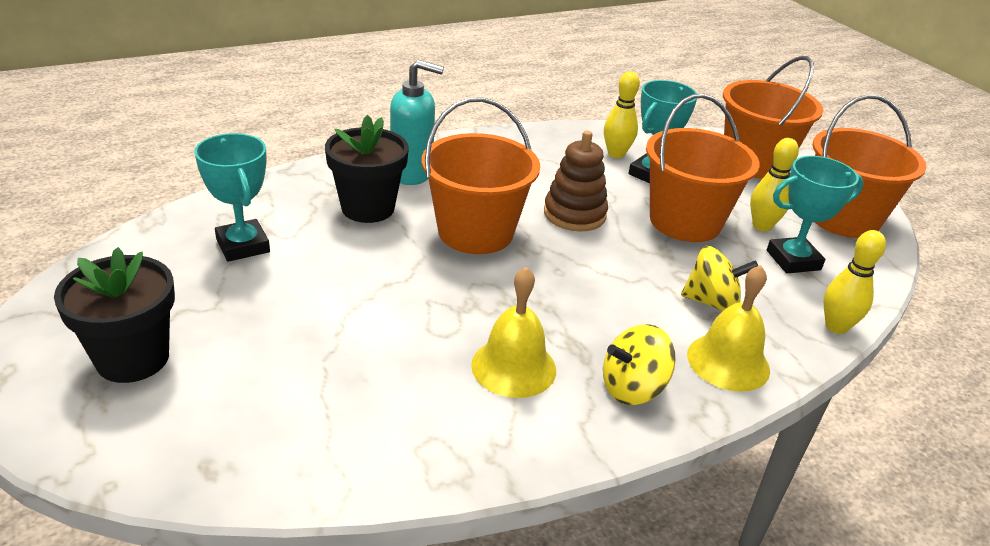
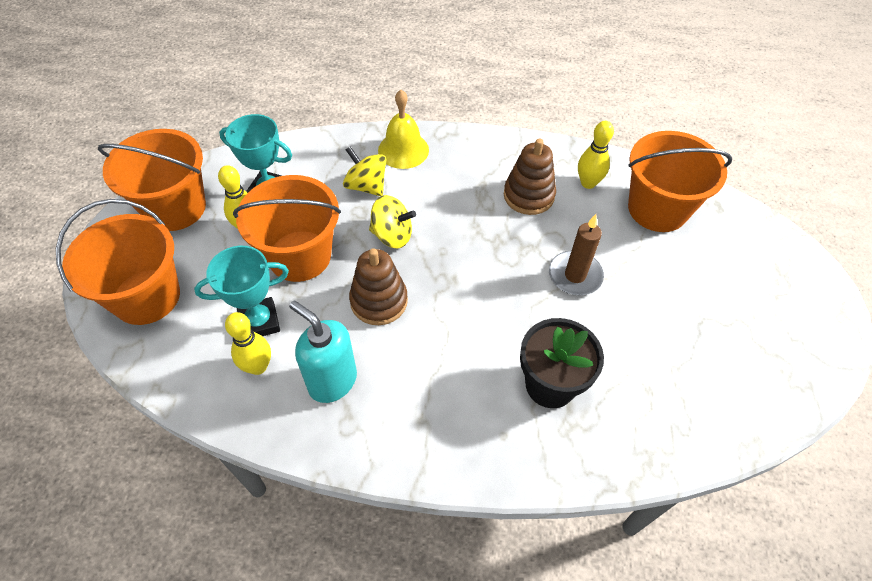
camera: 145 degrees left, 20 degrees up
(133, 358) = (761, 294): black flower pot -> none
(243, 246) = (673, 378): turquoise trophy -> none
(393, 297) = (575, 275): none -> brown candle
(412, 174) = (483, 422): turquoise soap dispenser -> turquoise soap dispenser (332, 381)
(475, 232) = (476, 315): orange bucket -> orange bucket (657, 209)
(513, 367) = (528, 195): yellow bell -> brown stacking toy
(632, 388) = (472, 158): yellow spinning top -> yellow spinning top (392, 235)
(836, 326) = (313, 142): yellow bowling pin -> yellow bowling pin (588, 183)

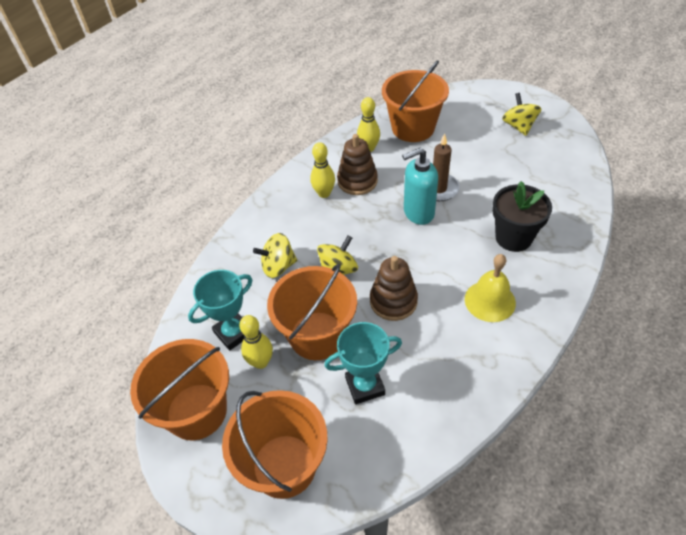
camera: 55 degrees left, 5 degrees down
(258, 366) = (407, 401): yellow bowling pin -> yellow bowling pin (324, 193)
(259, 322) = (365, 386): turquoise trophy -> turquoise trophy turned 60 degrees clockwise
(332, 381) = (447, 356): turquoise soap dispenser -> turquoise soap dispenser (418, 213)
(403, 150) = (260, 230): yellow bell -> yellow bell (490, 301)
(761, 319) = (518, 126): none -> yellow spinning top

